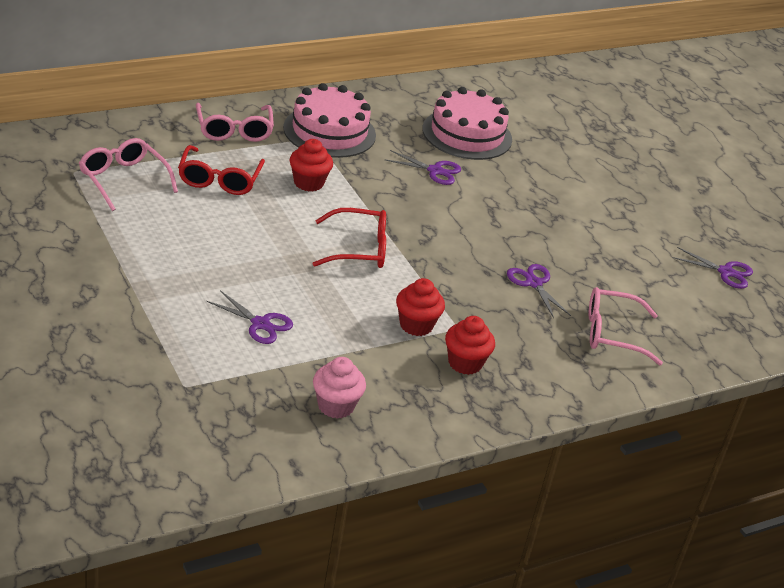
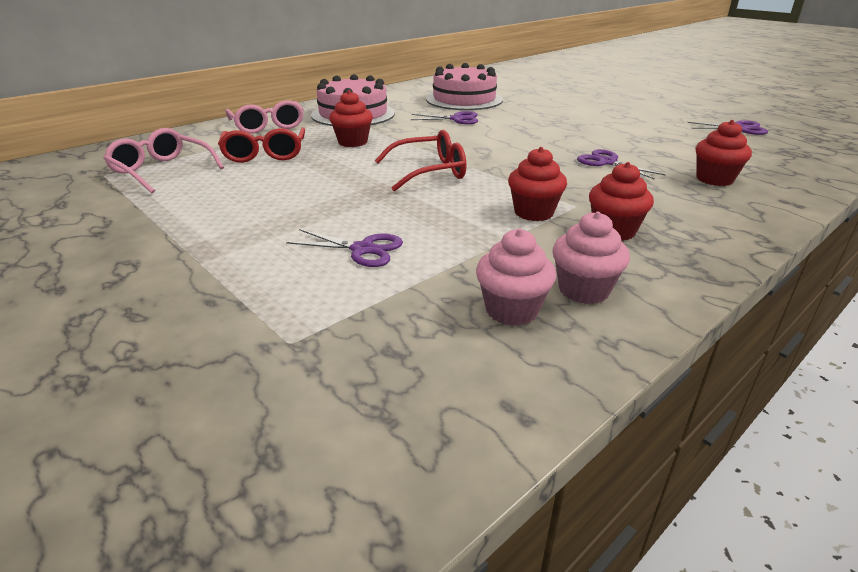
camera: 10 degrees left, 5 degrees down
(396, 406) = (583, 290): none -> pink cupcake
(612, 334) = (714, 179): pink glasses -> red cupcake

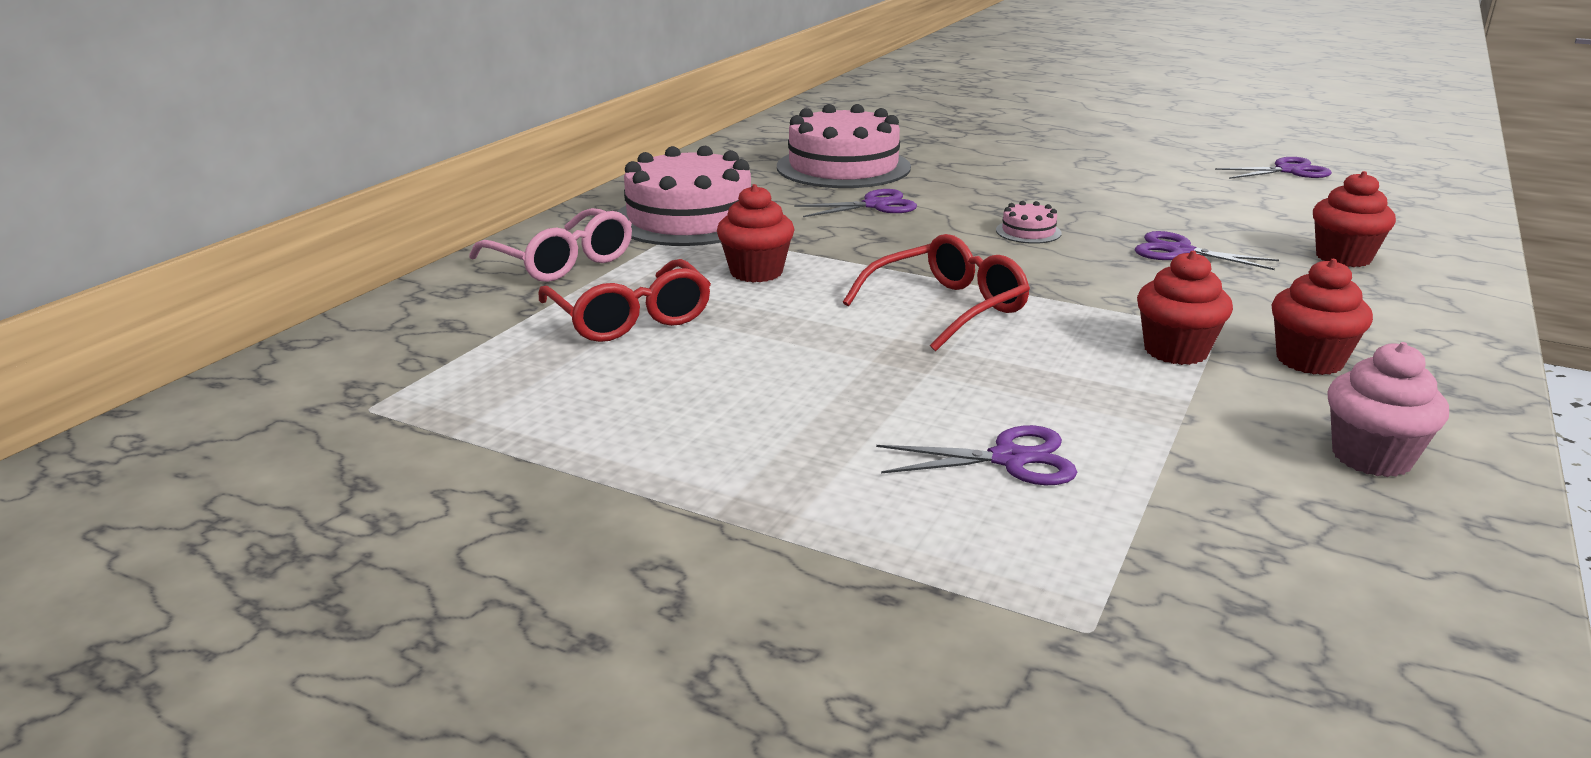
camera: 20 degrees left, 5 degrees down
(162, 171) = (477, 381): pink glasses -> none
(511, 310) = (1319, 507): pink cupcake -> none
(526, 141) = (1028, 232): none -> pink cake

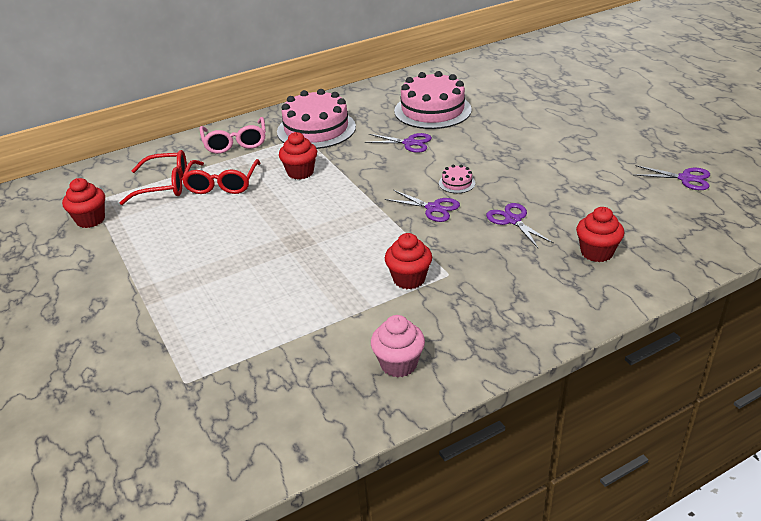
camera: 35 degrees right, 10 degrees up
(947, 308) = (348, 220): red glasses -> red glasses (164, 185)
(1010, 459) = (260, 305): purple scissors -> purple scissors (433, 208)
(1309, 360) = (461, 307): red cupcake -> red cupcake (90, 220)

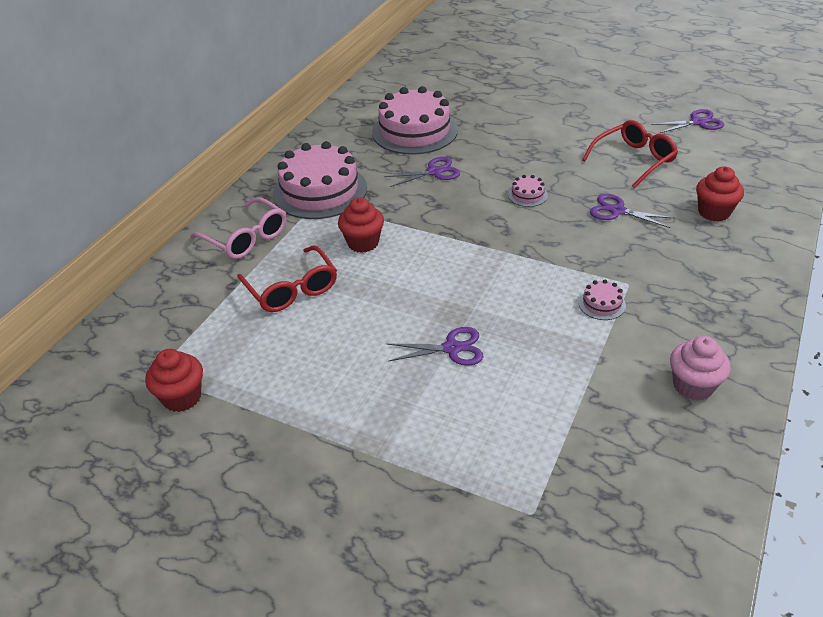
camera: 35 degrees left, 5 degrees up
(164, 185) = (224, 318): red glasses -> red glasses (634, 160)
(409, 279) = (602, 304): red cupcake -> pink cake
(433, 208) = (537, 227): purple scissors -> purple scissors (452, 348)

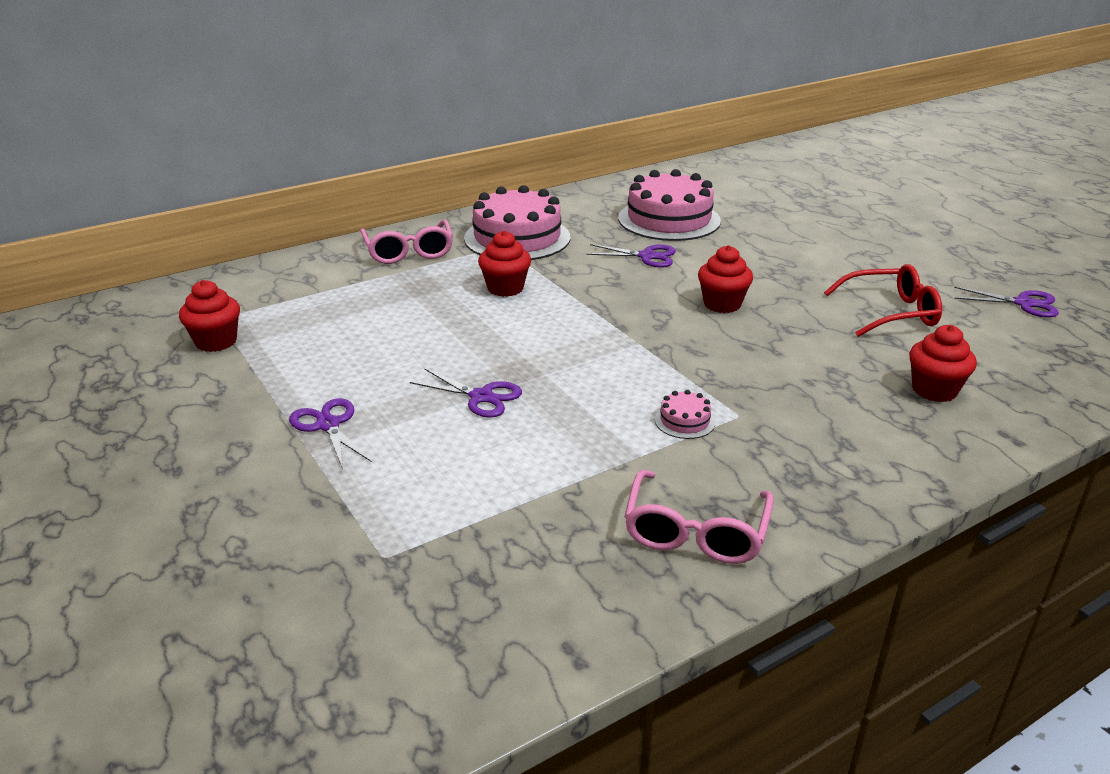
camera: 30 degrees right, 10 degrees down
(292, 289) = (398, 300): red glasses -> none
(527, 195) = (722, 304): pink cake -> red cupcake
(617, 211) = (809, 349): purple scissors -> purple scissors (328, 425)
(693, 386) = (695, 531): pink cupcake -> pink glasses

